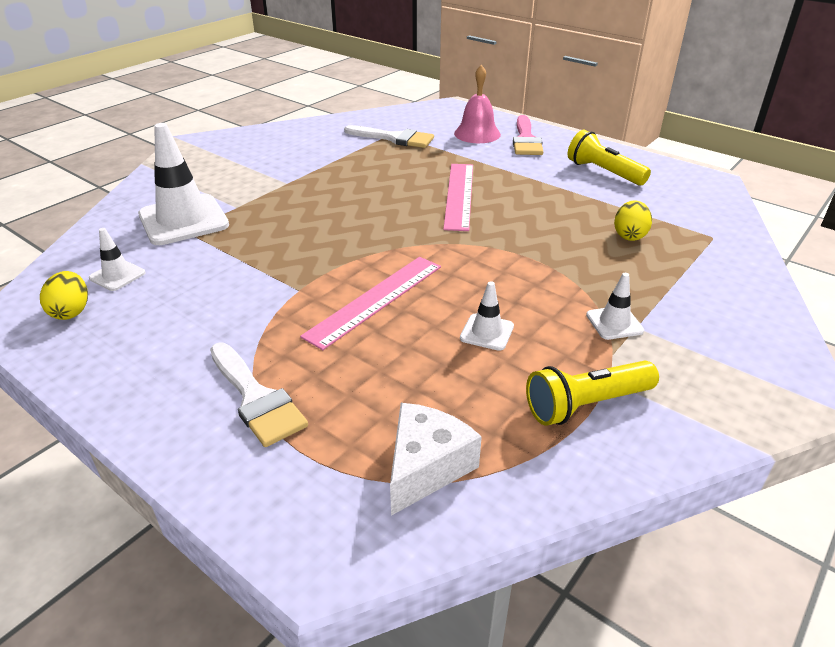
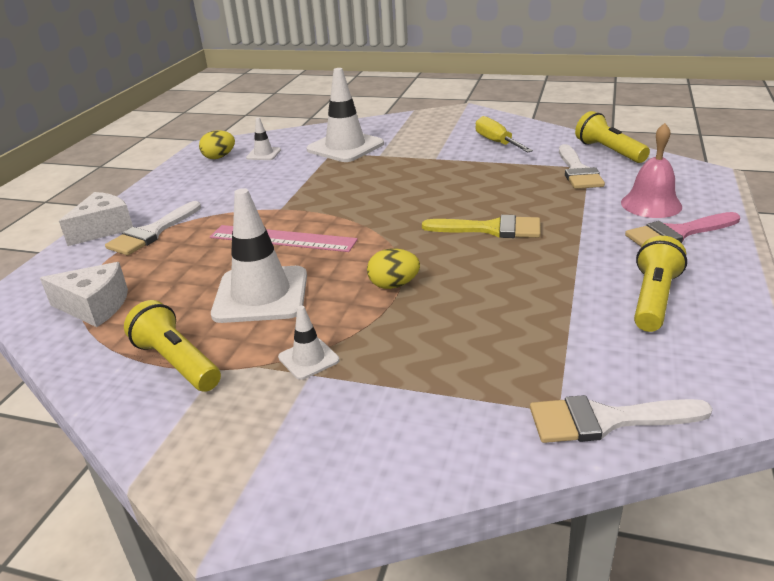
camera: 70 degrees right, 5 degrees down
(190, 448) = (103, 229): none -> white cheese
(293, 149) = (497, 142): none -> yellow screwdriver
(373, 119) = (608, 151): none -> yellow flashlight
(459, 195) = (491, 229): pink ruler -> yellow brush
(487, 332) = (261, 295): white traffic cone -> white traffic cone, size x2.08
(629, 235) = (499, 342): yellow egg -> yellow egg (393, 285)
(727, 225) = (606, 420): none -> white brush

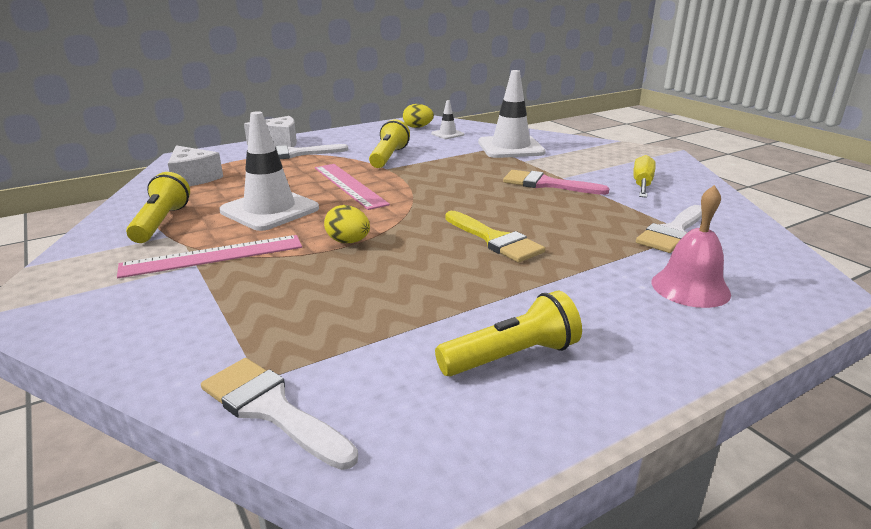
camera: 40 degrees right, 5 degrees down
(308, 359) = (213, 256): white traffic cone -> pink ruler
(608, 151) = (745, 229): yellow flashlight -> yellow flashlight (388, 157)
(677, 233) = (662, 322): pink brush -> pink brush (546, 184)

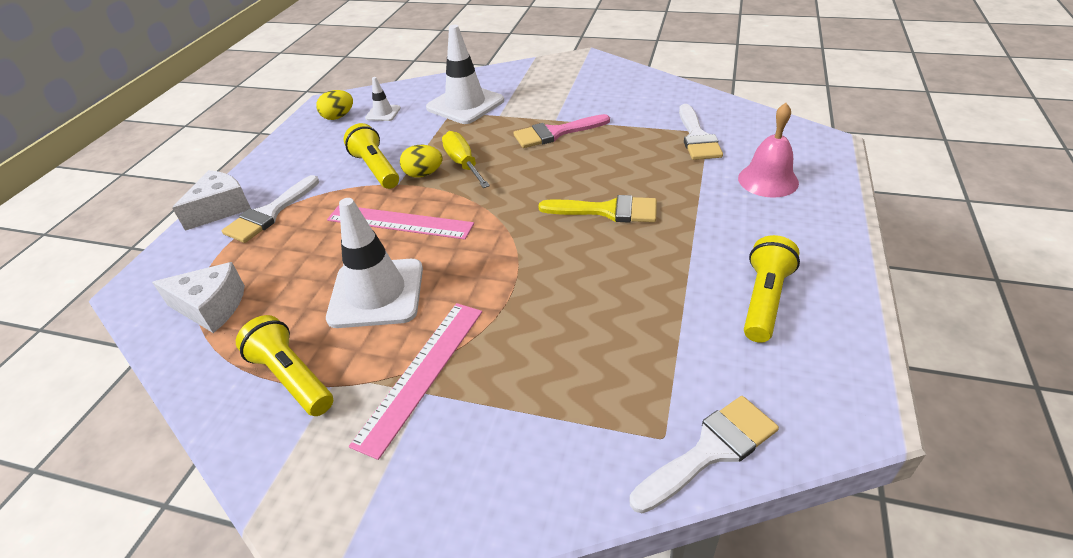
camera: 40 degrees left, 15 degrees up
(271, 409) = (710, 450): white brush -> white brush turned 150 degrees clockwise
(348, 242) = (508, 281): yellow egg -> yellow egg (423, 174)
(642, 184) = (617, 99): yellow screwdriver -> yellow screwdriver (463, 164)

